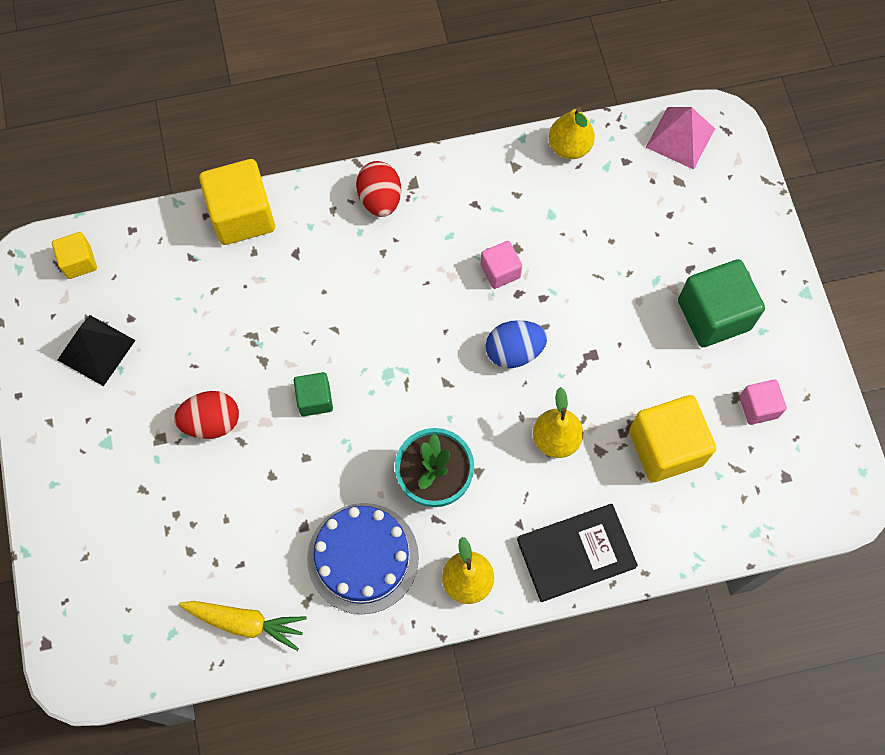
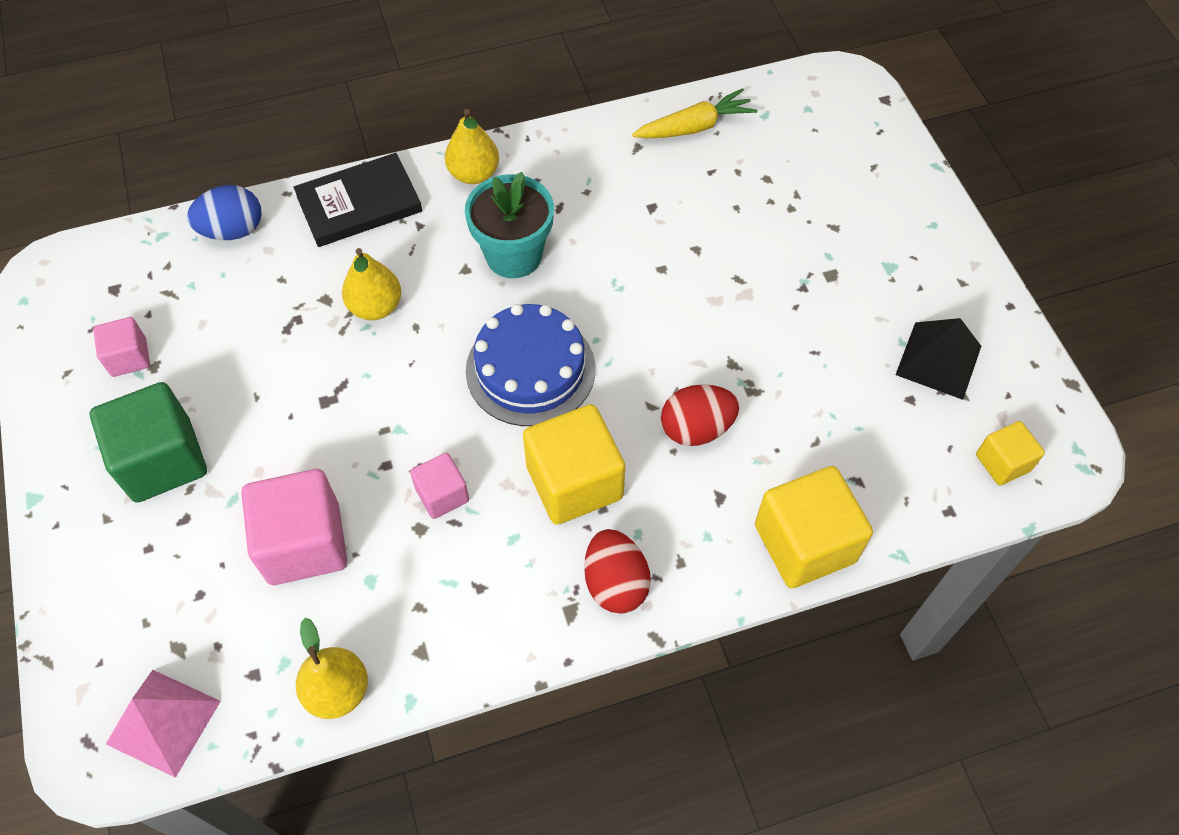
camera: 175 degrees right, 10 degrees down
(211, 422) = (777, 295): red egg -> red egg (696, 428)
(245, 623) = (694, 127): yellow carrot -> yellow carrot turned 150 degrees clockwise
(315, 399) = (662, 326): green cube -> none
(363, 558) = (585, 185): blue cake -> blue cake (530, 369)
(514, 351) = (424, 397): blue egg -> blue egg (233, 230)
(599, 244) = (304, 543): none -> pink cube
(666, 447) = (248, 307): yellow cube -> yellow cube (574, 482)

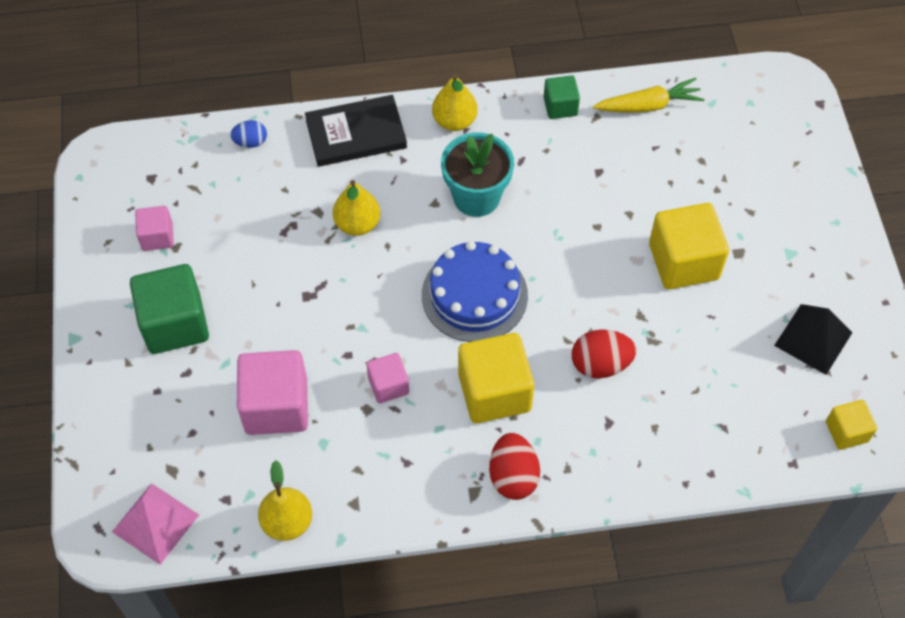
camera: 10 degrees right, 0 degrees up
(233, 230) = (250, 142): blue egg -> blue egg, size x0.62
(594, 141) = (560, 106): none -> green cube
(804, 543) = (669, 470): yellow cube -> yellow cube (683, 262)

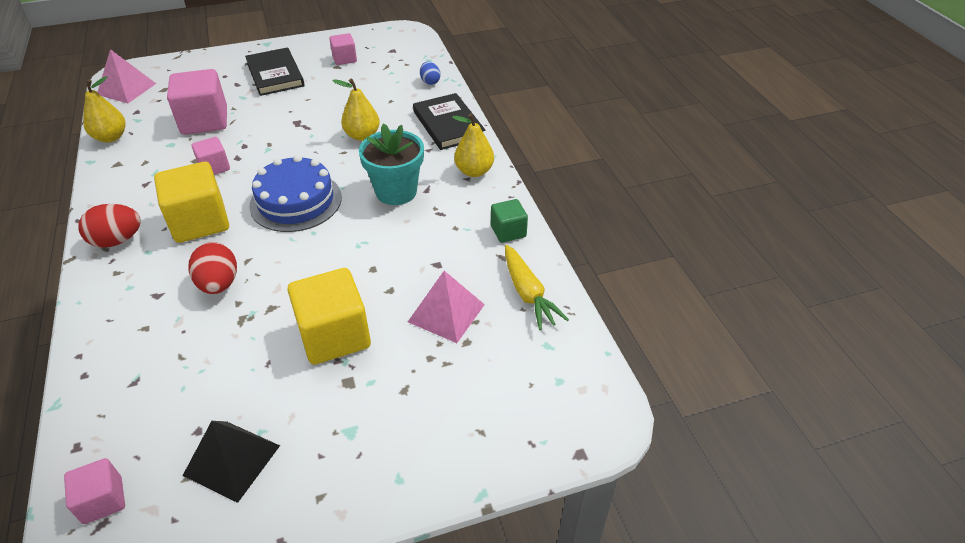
camera: 80 degrees right, 15 degrees down
(175, 324) = (275, 74): green cube -> black book
(665, 171) = (446, 313): none -> pink pyramid
(846, 431) = (103, 500): yellow cube -> pink cube

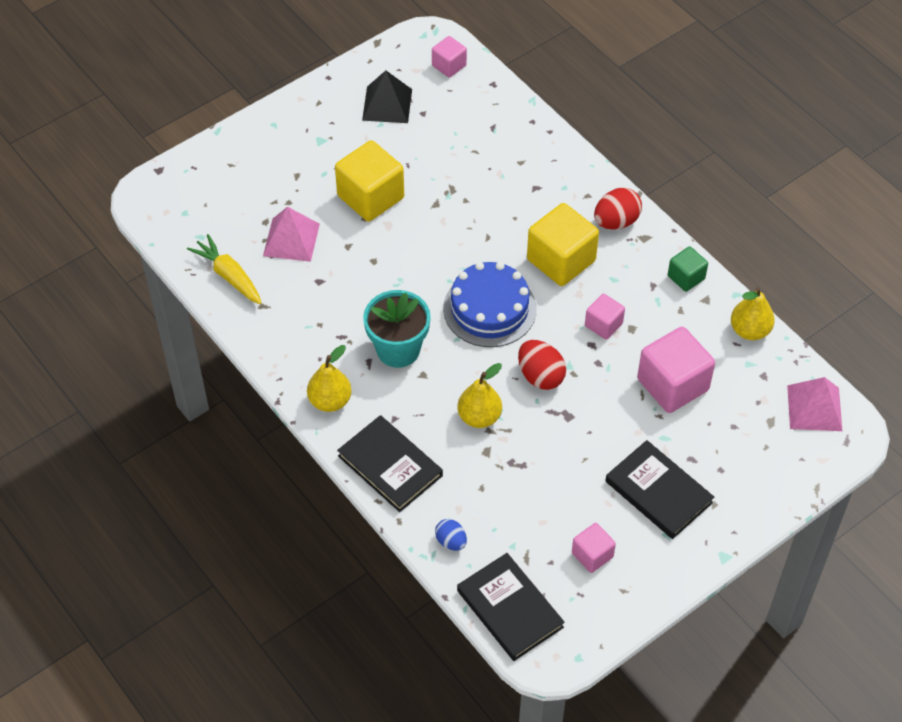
camera: 160 degrees right, 10 degrees up
(219, 284) = (493, 210): red egg -> red egg (540, 376)
(414, 50) = (510, 609): none -> black book
(508, 231) = (267, 334): green cube -> green cube (686, 277)

